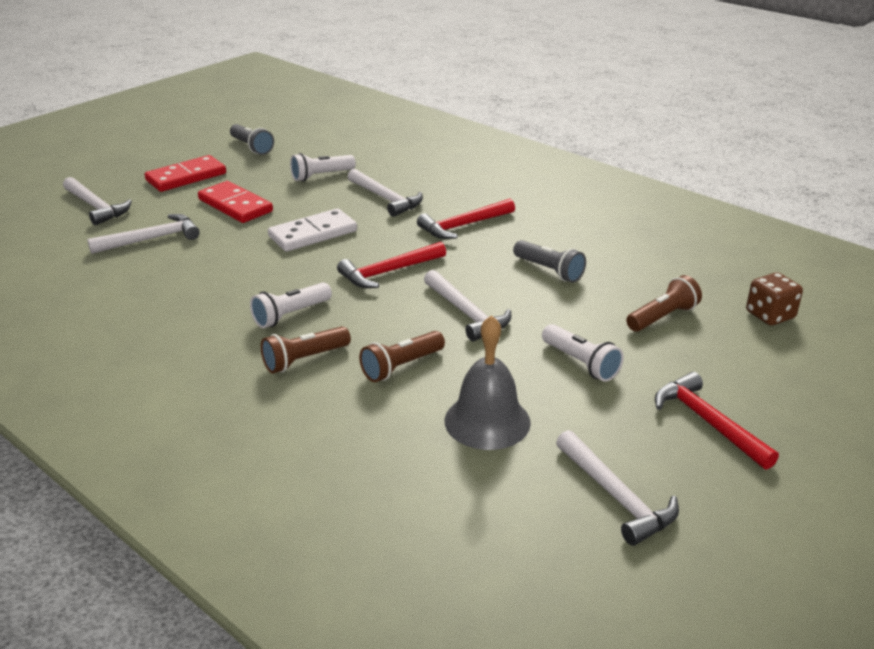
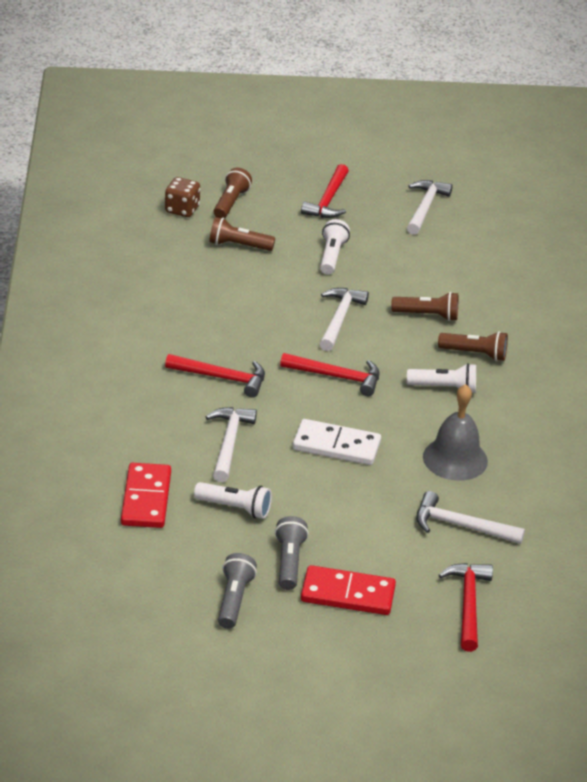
camera: 135 degrees left, 5 degrees up
(96, 207) = (468, 604): white hammer -> red hammer
(235, 205) = (352, 521): red domino -> red domino (146, 499)
(487, 421) = (428, 265): grey bell -> grey bell (455, 459)
(549, 271) = (238, 309): grey flashlight -> grey flashlight (289, 562)
(760, 350) = (230, 203): none -> brown flashlight

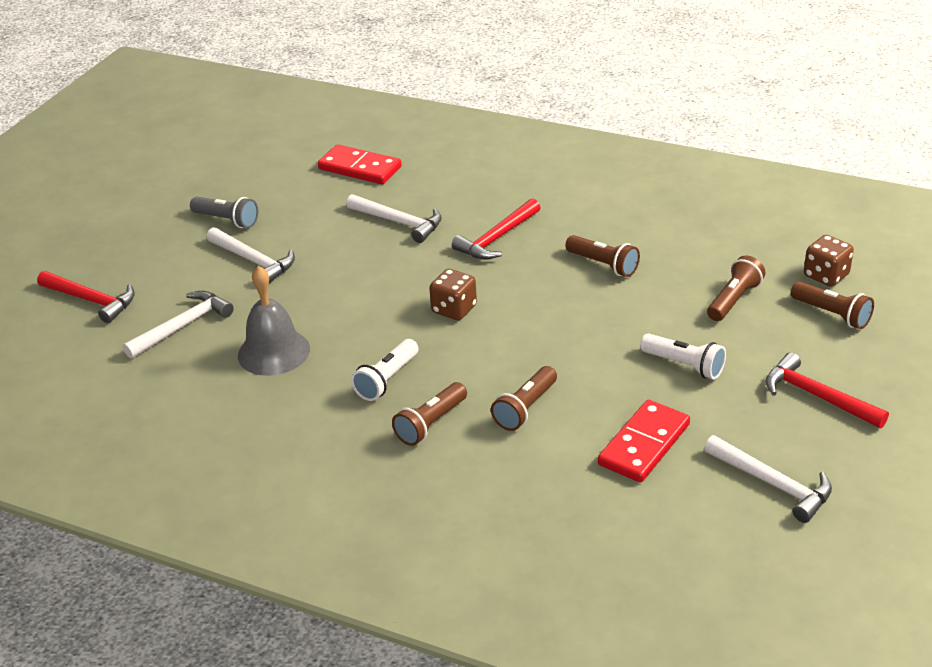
camera: 120 degrees right, 0 degrees up
(228, 313) = (603, 265): none -> brown flashlight
(234, 600) = (211, 186): grey flashlight -> none
(235, 508) = (313, 208): white flashlight -> none
(336, 377) = (454, 309): red hammer -> brown dice
(336, 445) = (350, 282): white domino -> none
(339, 319) = (554, 338): white hammer -> white hammer (253, 261)
(348, 594) = (165, 240): red domino -> red domino (644, 445)

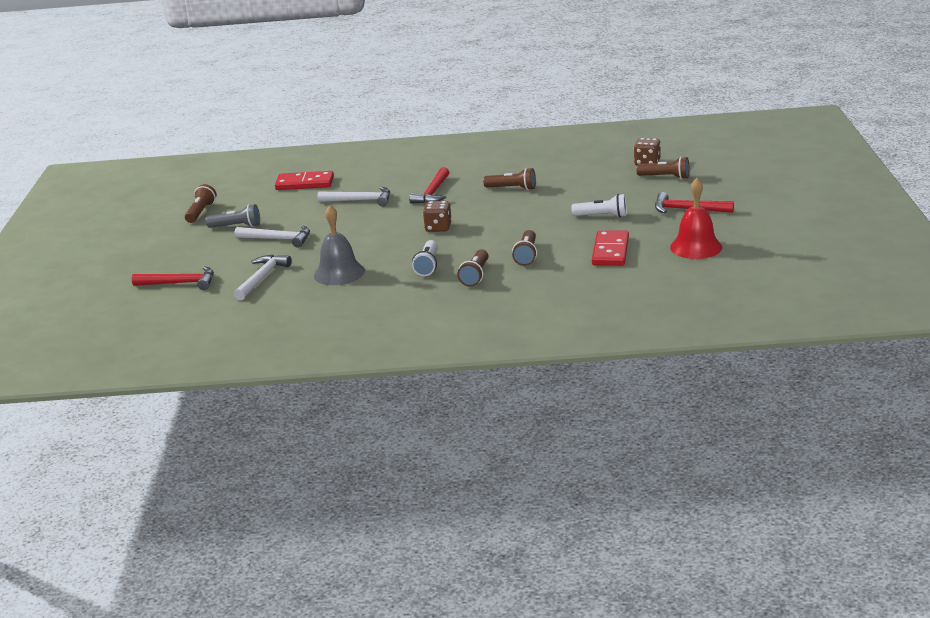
camera: 25 degrees left, 10 degrees down
(734, 300) = (604, 184): brown flashlight -> brown flashlight (201, 212)
(773, 484) = (696, 247): white hammer -> red bell

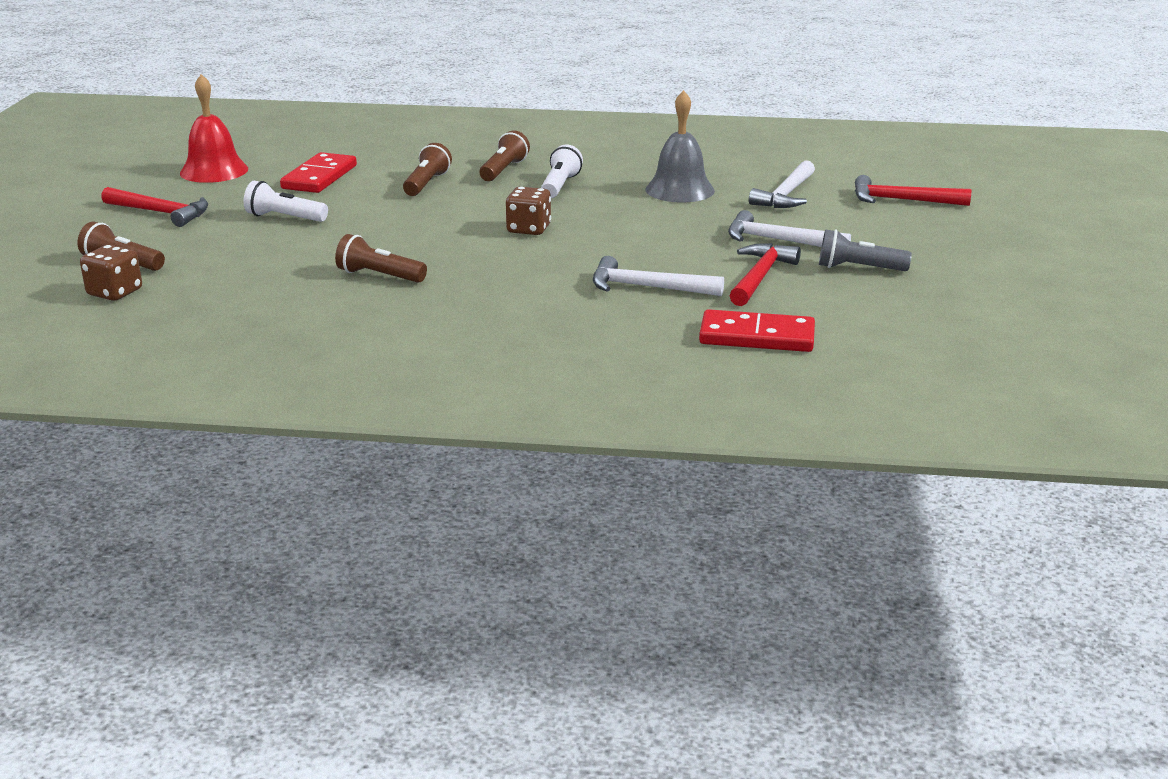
camera: 175 degrees left, 0 degrees up
(201, 212) = (941, 302): brown flashlight -> none
(433, 193) = (516, 285): red hammer -> red hammer (760, 277)

